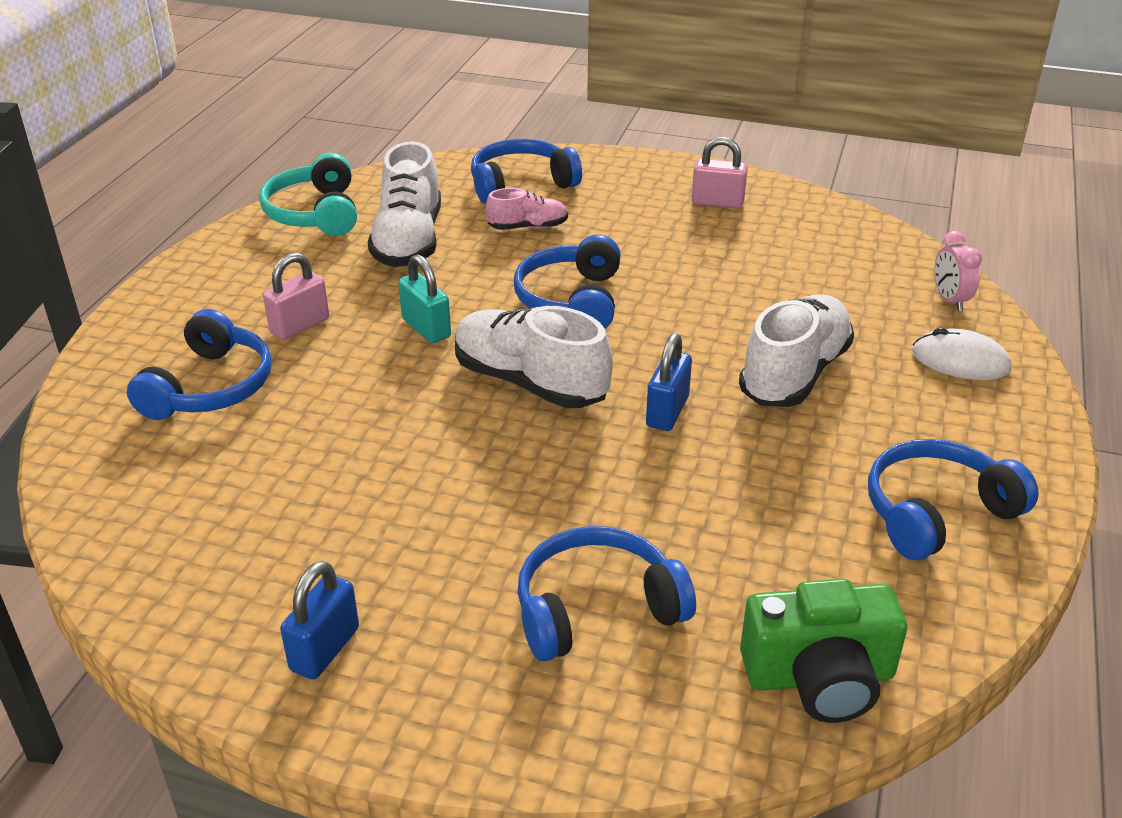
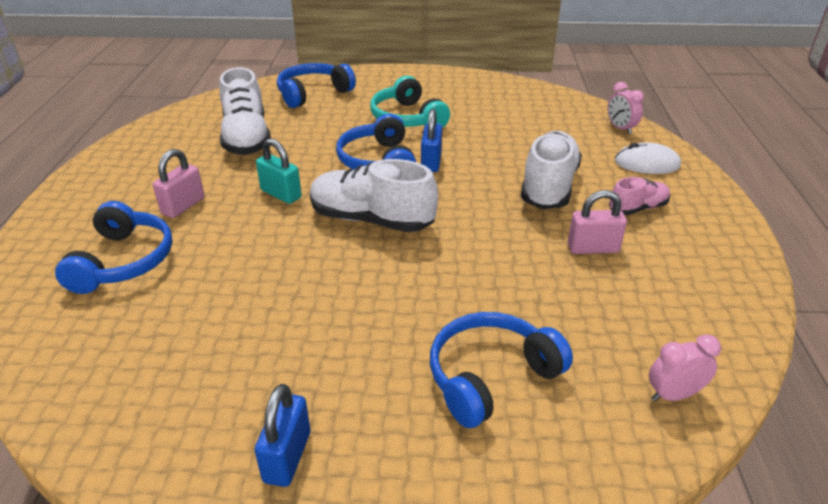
camera: 15 degrees left, 0 degrees up
(315, 213) = (170, 128): turquoise headphones -> turquoise headphones (407, 118)
(528, 227) = (328, 119): pink shoe -> pink shoe (637, 208)
(667, 412) = (476, 224): blue padlock -> blue padlock (431, 162)
(717, 202) = (448, 90): pink padlock -> pink padlock (593, 248)
(819, 677) = (673, 395): green camera -> pink clock
(937, 513) = (686, 262): blue headphones -> none

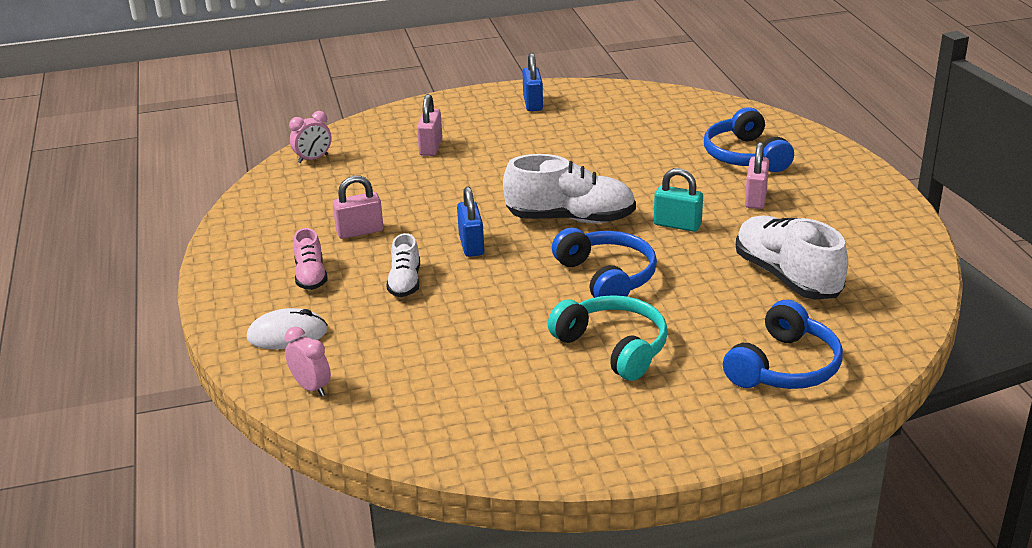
camera: 165 degrees right, 5 degrees down
(431, 162) = (546, 287): blue padlock -> blue padlock (471, 245)
(491, 377) = (431, 147): blue headphones -> pink padlock
(548, 187) = (405, 282): white shoe -> white shoe, size x0.54
(637, 208) = (311, 276): pink shoe -> pink shoe turned 60 degrees counterclockwise

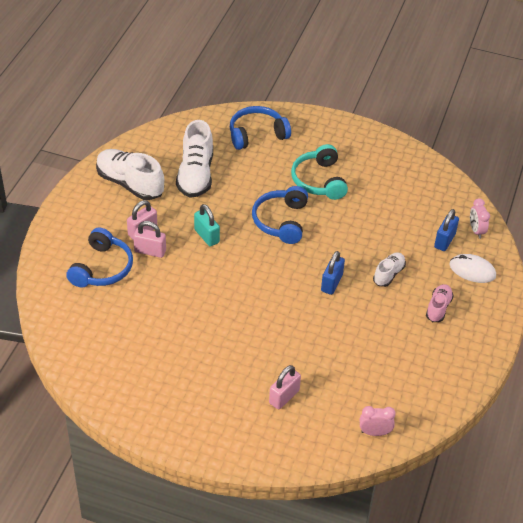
camera: 150 degrees left, 15 degrees up
(360, 231) = (388, 331): pink padlock -> pink padlock (150, 251)
(533, 103) = (168, 409): blue padlock -> blue padlock (444, 241)
(570, 219) = (258, 273): white shoe -> white shoe (130, 184)

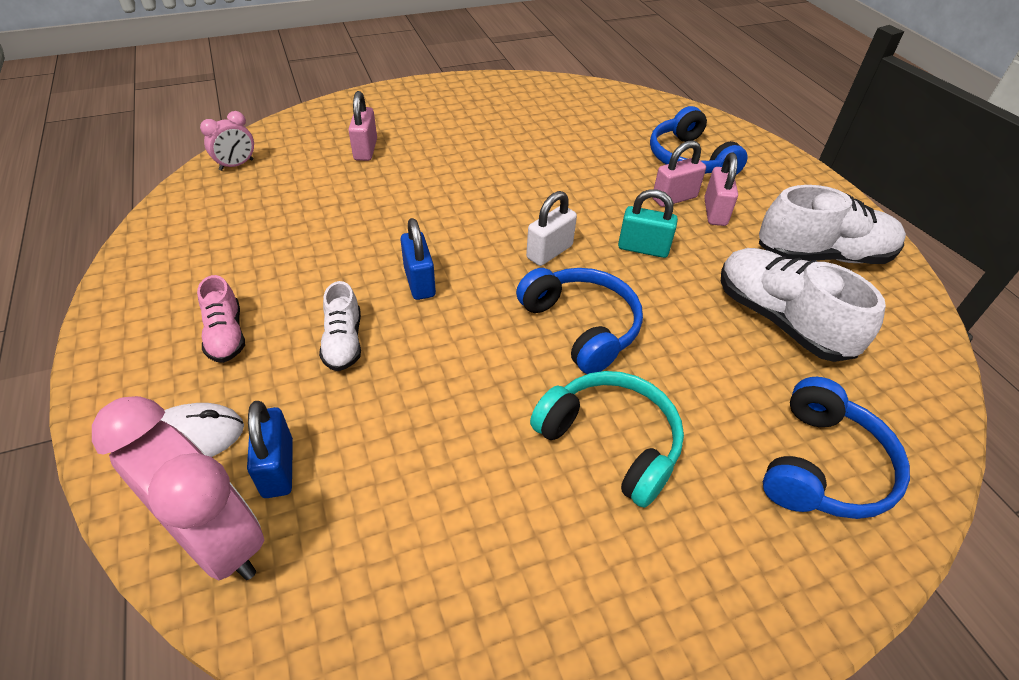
camera: 140 degrees right, 0 degrees up
(253, 261) = (549, 252): none -> white padlock
(476, 230) = (217, 540): pink clock -> pink clock, size x2.04

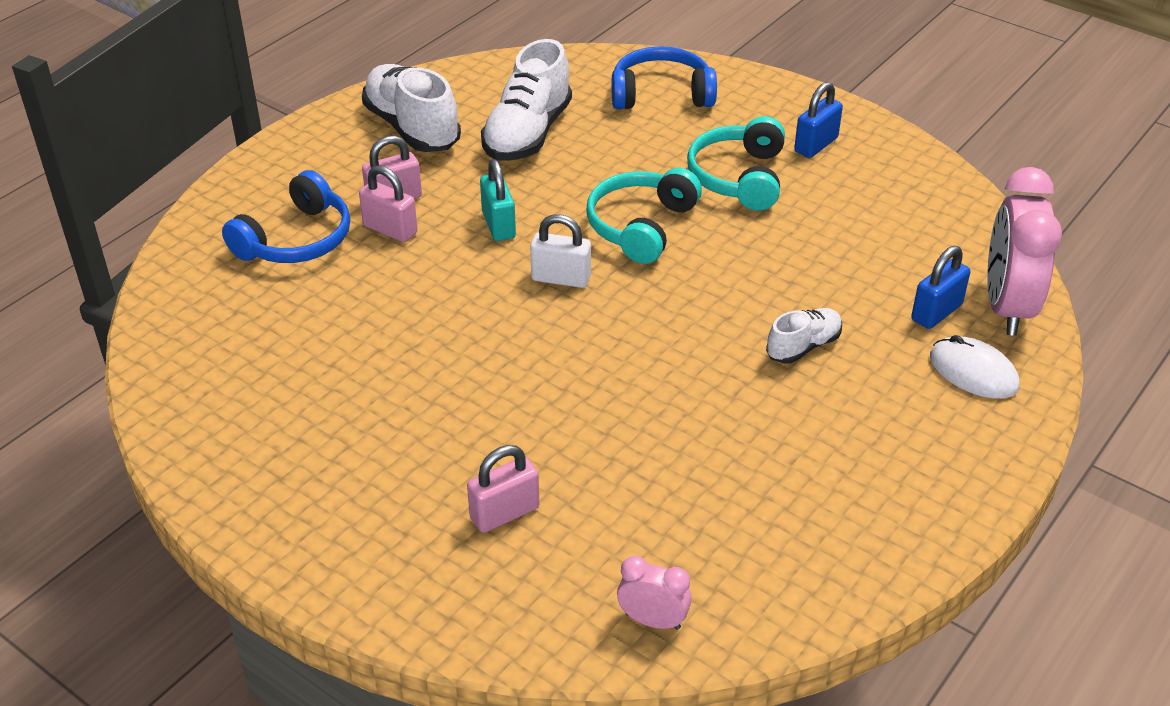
camera: 120 degrees left, 5 degrees down
(226, 335) = (878, 423): pink shoe -> none
(419, 282) = (687, 340): blue padlock -> blue padlock (816, 145)
(581, 326) = (641, 226): blue headphones -> turquoise headphones

